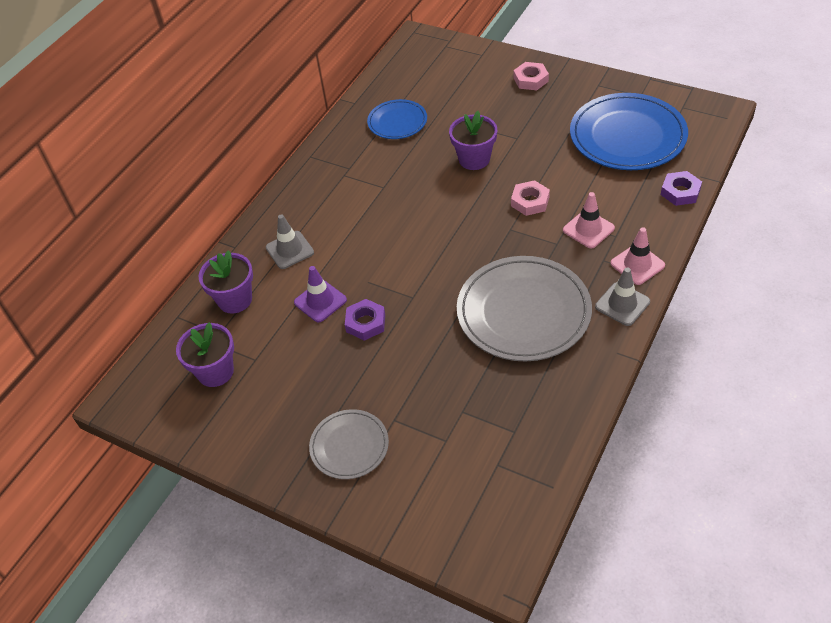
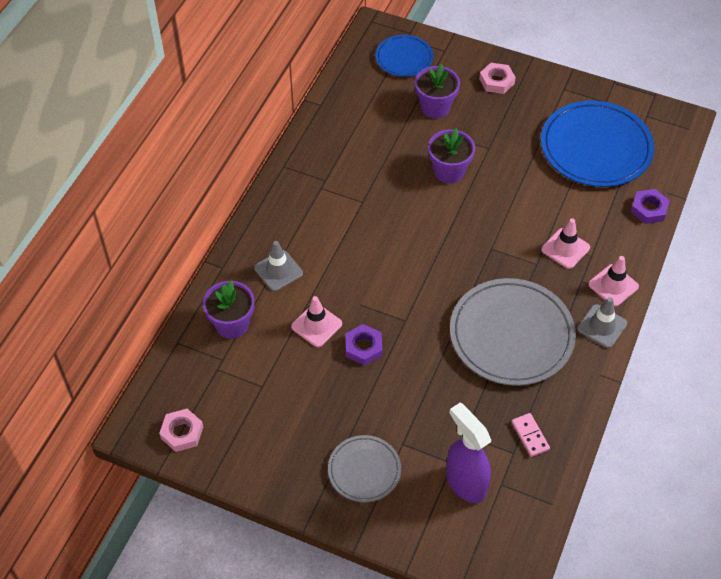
camera: 10 degrees left, 5 degrees up
(215, 372) = (225, 399): purple flower pot -> purple flower pot (435, 107)
(320, 301) = (316, 325): purple traffic cone -> pink traffic cone
(397, 122) = (367, 128): blue plate -> blue plate (404, 58)
(457, 462) = (465, 483): none -> purple spray bottle
(530, 201) = (507, 219): pink nut -> pink nut (182, 432)
(534, 414) = (530, 436): none -> pink domino

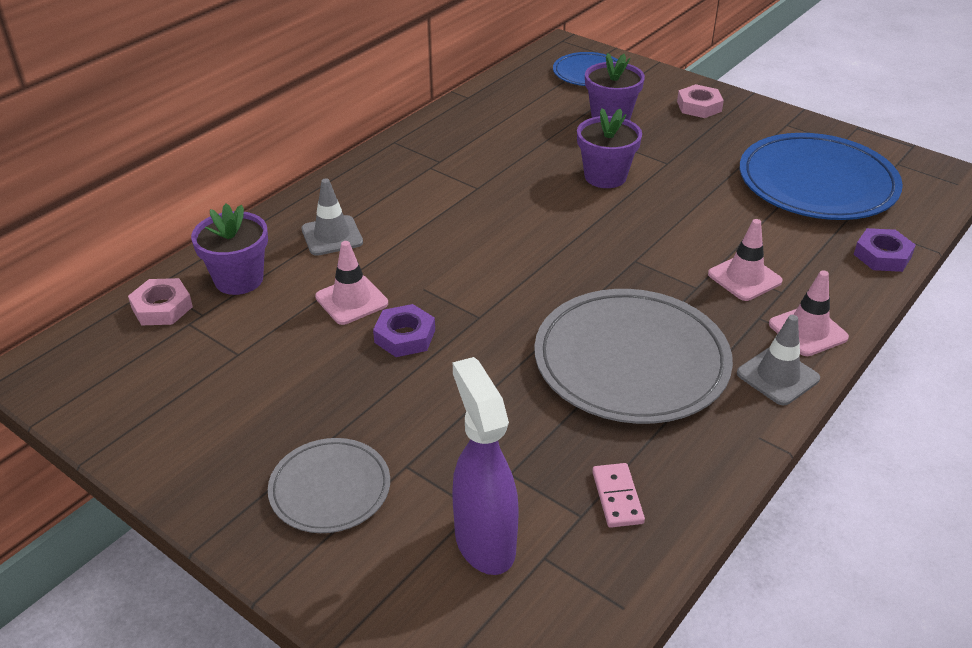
camera: 15 degrees right, 15 degrees down
(182, 432) = (94, 386): pink nut -> pink nut (162, 307)

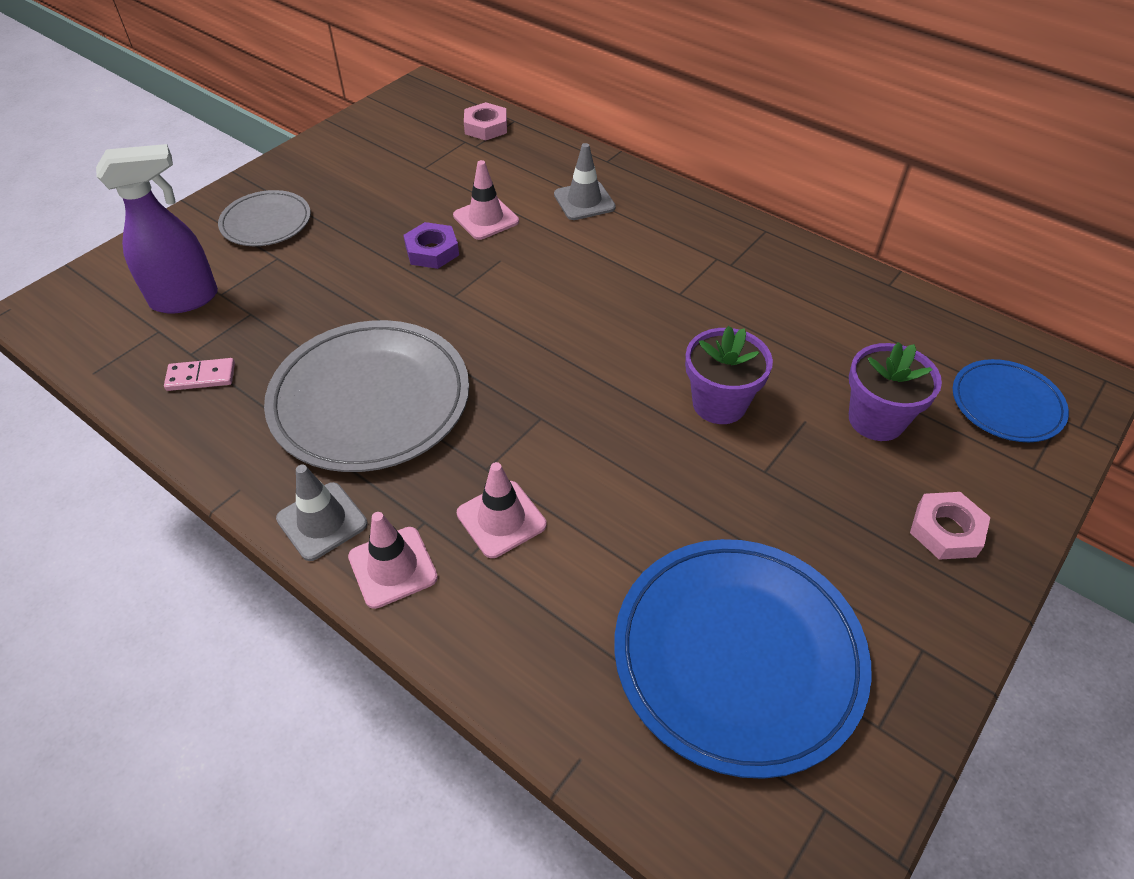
camera: 90 degrees right, 10 degrees up
(239, 279) = (520, 158): purple flower pot -> none
(882, 255) = (545, 701): purple nut -> none

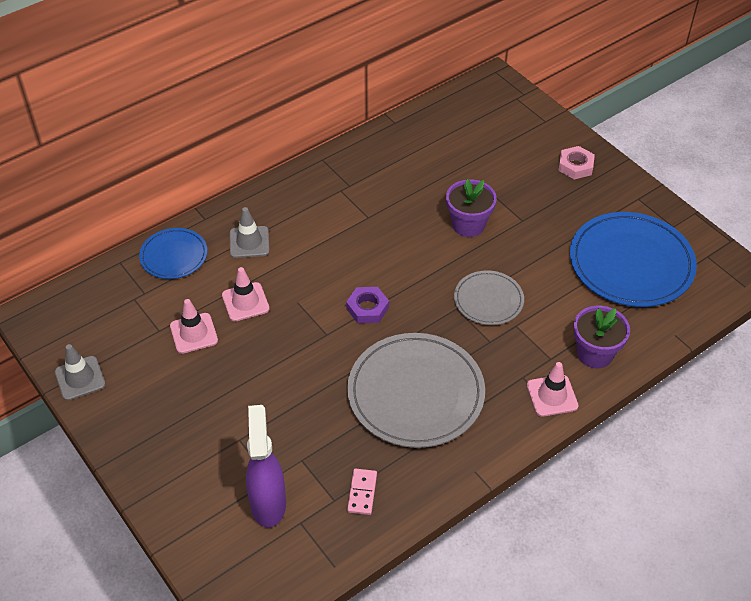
camera: 75 degrees left, 0 degrees up
(266, 222) = (188, 445): grey plate -> grey plate (488, 300)
(322, 521) = (511, 427): grey traffic cone -> grey traffic cone (80, 378)
(432, 251) = (271, 340): purple nut -> purple nut (367, 308)
(486, 127) = (120, 282): pink nut -> none
(501, 519) = (529, 340): pink traffic cone -> pink traffic cone (194, 333)
(876, 420) = (498, 165): purple flower pot -> purple flower pot (595, 353)
(1006, 404) = (501, 113): blue plate -> blue plate (174, 256)

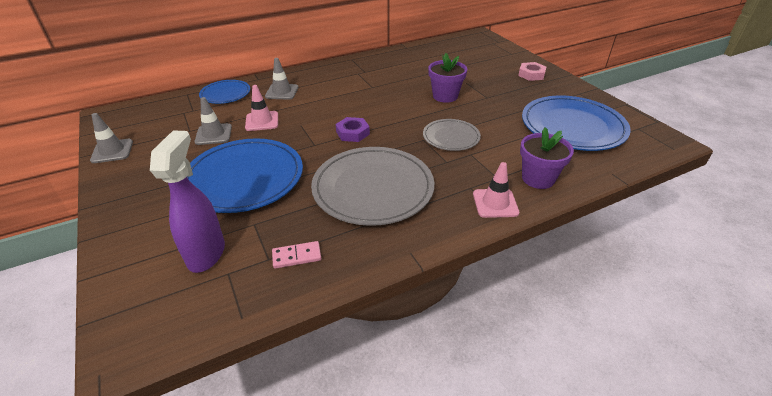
camera: 10 degrees right, 10 degrees down
(194, 333) = (213, 134): pink traffic cone -> grey traffic cone
(264, 399) = (244, 178): none -> blue plate
(362, 493) = (297, 256): pink domino -> pink domino turned 60 degrees clockwise

